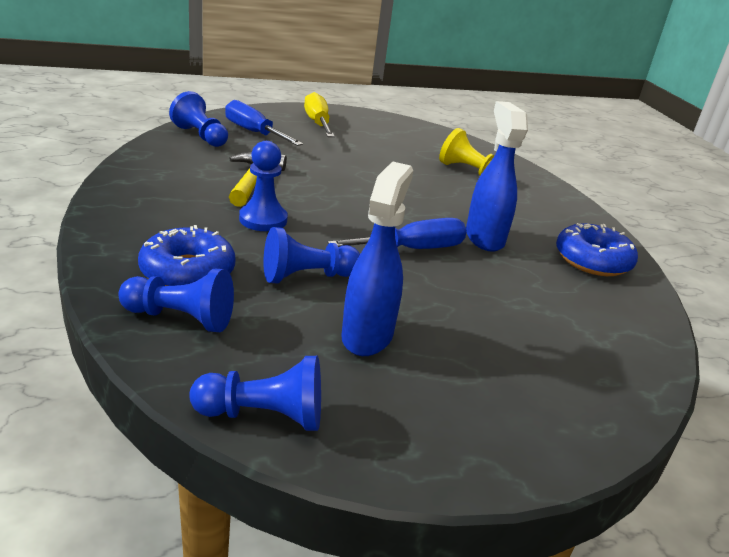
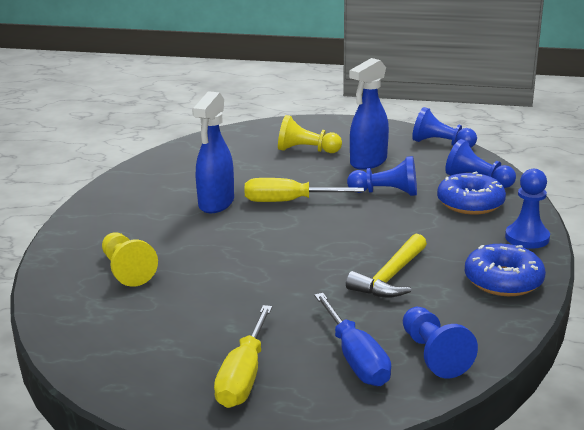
camera: 150 degrees left, 5 degrees down
(263, 219) = (399, 235): blue pawn -> blue pawn (527, 238)
(412, 249) = (289, 201): blue screwdriver -> yellow screwdriver
(481, 350) = (306, 150): none -> yellow pawn
(592, 260) = (150, 181): blue donut -> blue donut (503, 281)

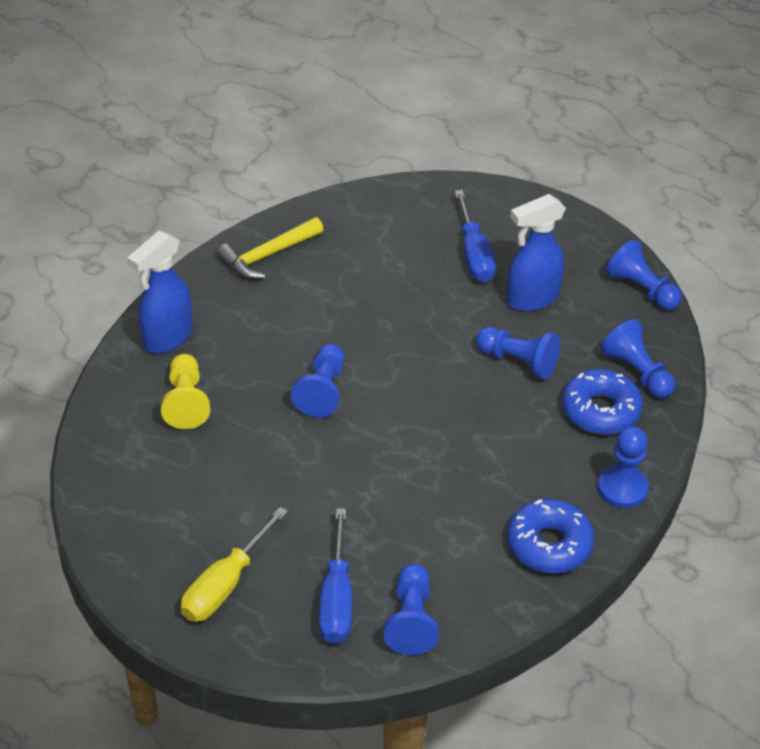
camera: 20 degrees right, 20 degrees up
(216, 204) = (323, 322): blue spray bottle -> blue spray bottle (167, 338)
(243, 239) = (322, 391): none -> blue pawn
(289, 201) = (403, 343): yellow screwdriver -> none
(306, 150) = (474, 254): yellow pawn -> blue screwdriver
(390, 277) = (437, 499): yellow hammer -> yellow hammer (268, 255)

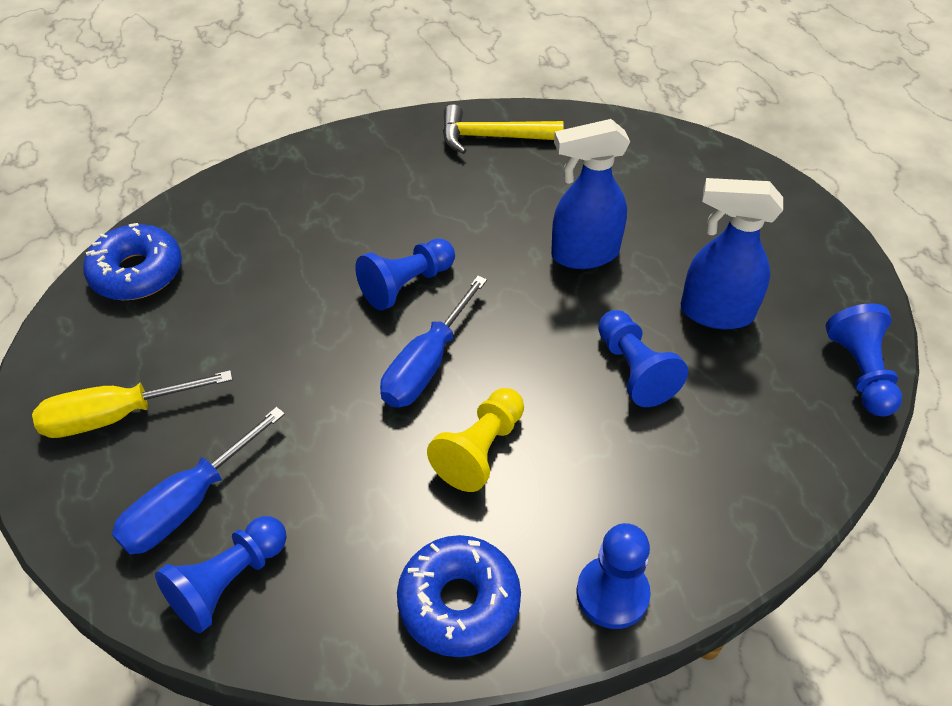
camera: 40 degrees right, 5 degrees up
(167, 338) = (329, 163): blue spray bottle -> blue spray bottle (583, 254)
(186, 402) = (281, 225): yellow pawn -> yellow pawn (480, 450)
(474, 254) = (696, 235): blue screwdriver -> blue screwdriver (427, 363)
(600, 410) = (676, 481): blue donut -> blue donut (137, 272)
(637, 372) = (764, 464): blue pawn -> none

